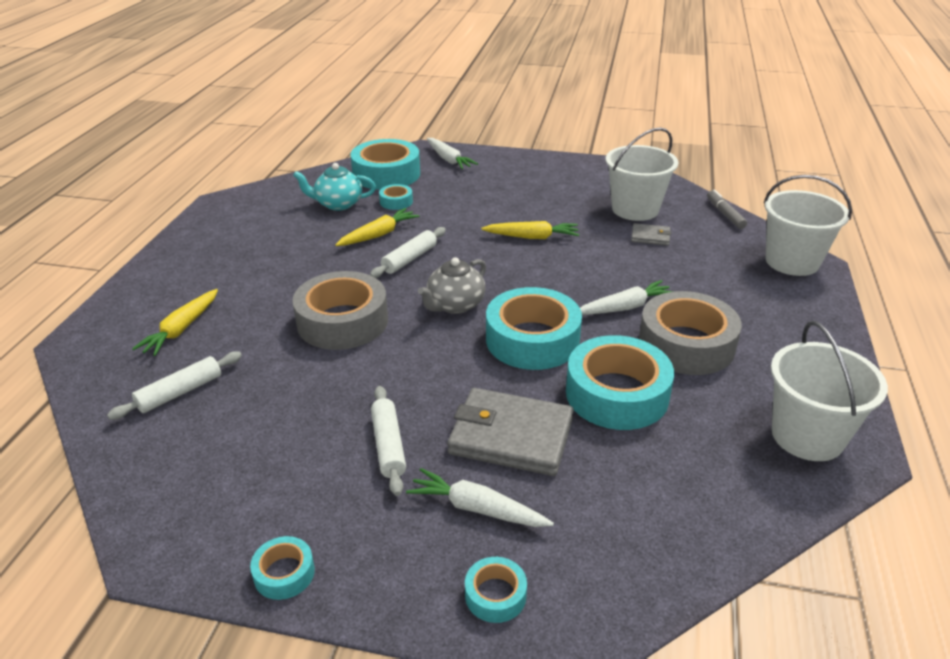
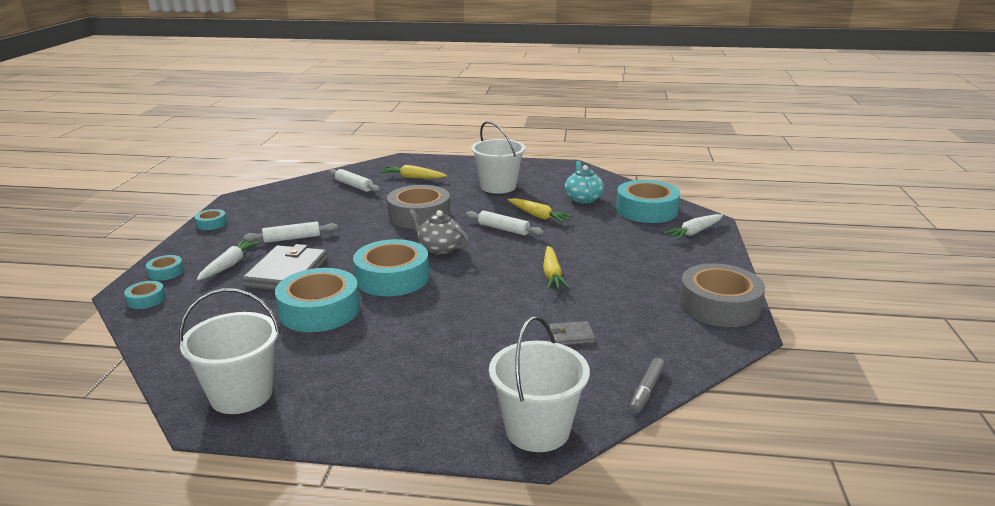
camera: 85 degrees right, 10 degrees down
(396, 201) = (596, 218): turquoise tape -> turquoise tape (146, 299)
(625, 307) = (437, 317): white carrot -> none
(635, 209) = (631, 329): white bucket -> white bucket (498, 186)
(650, 237) = (571, 336): grey wallet -> grey wallet turned 75 degrees clockwise
(686, 344) = (378, 344): grey tape -> grey tape (719, 305)
(725, 214) = (646, 390): grey marker -> grey marker turned 135 degrees clockwise

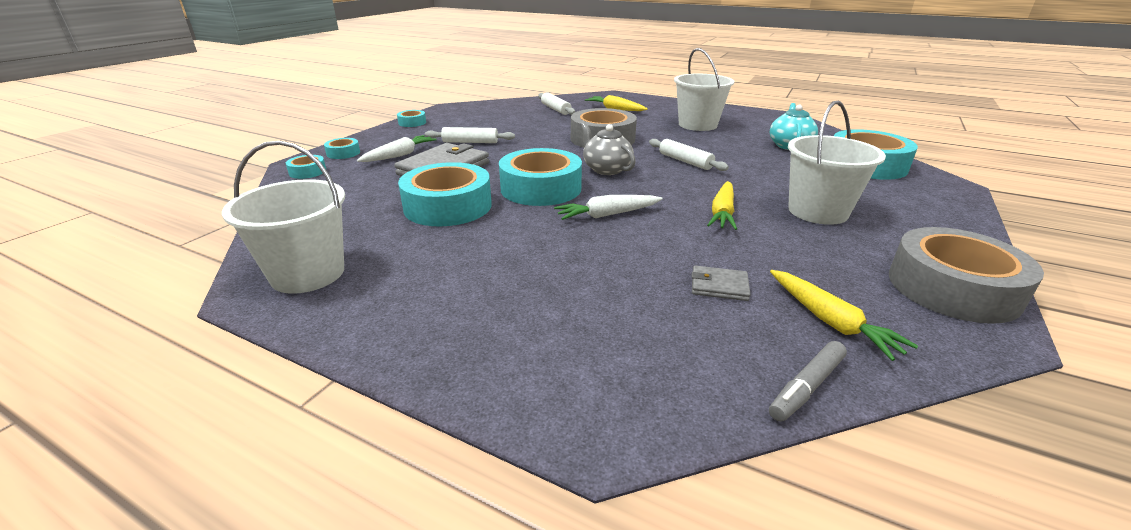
camera: 20 degrees right, 5 degrees up
(537, 430) = (616, 406): white bucket -> white bucket (818, 211)
(538, 216) = (730, 155): yellow carrot -> yellow carrot (830, 321)
(694, 232) = (927, 196): white carrot -> white carrot (607, 215)

